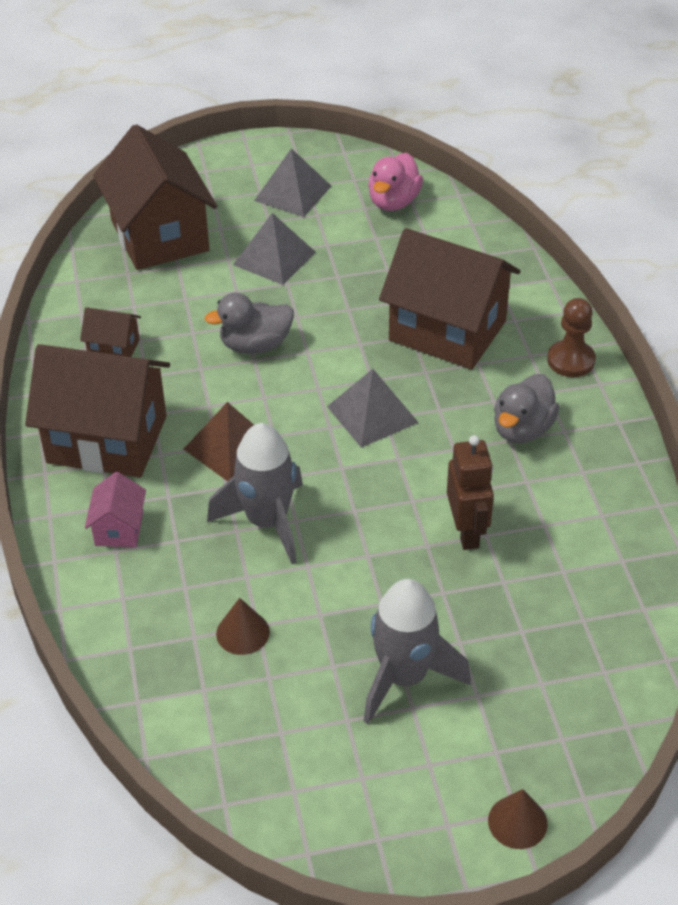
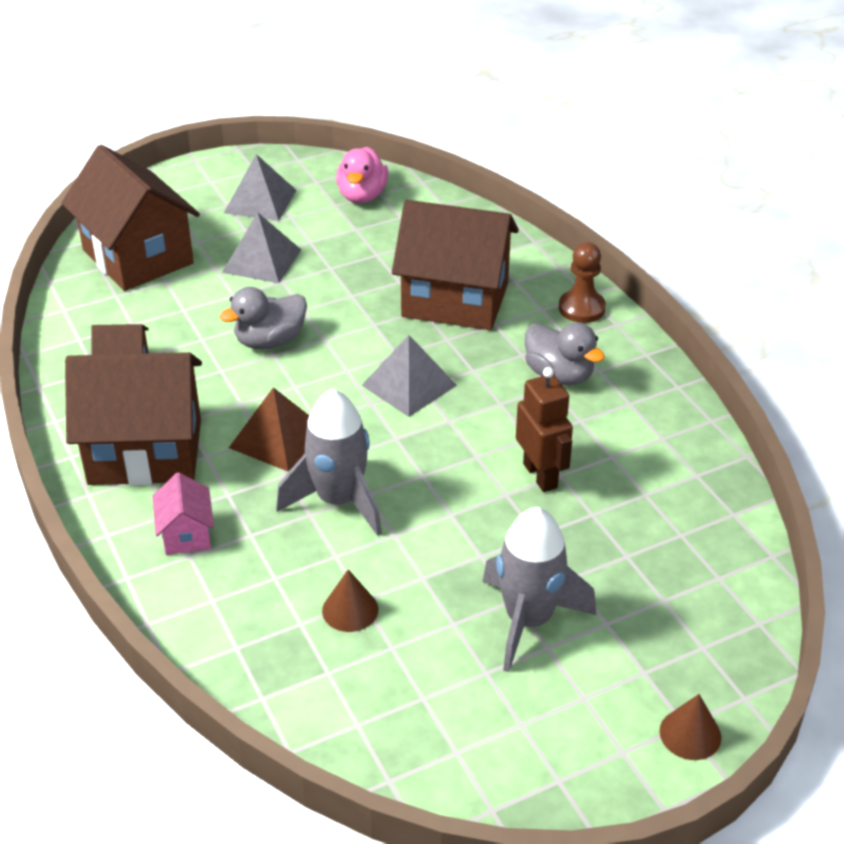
camera: 15 degrees left, 5 degrees down
(522, 429) = (559, 375): grey duck -> grey duck turned 60 degrees counterclockwise

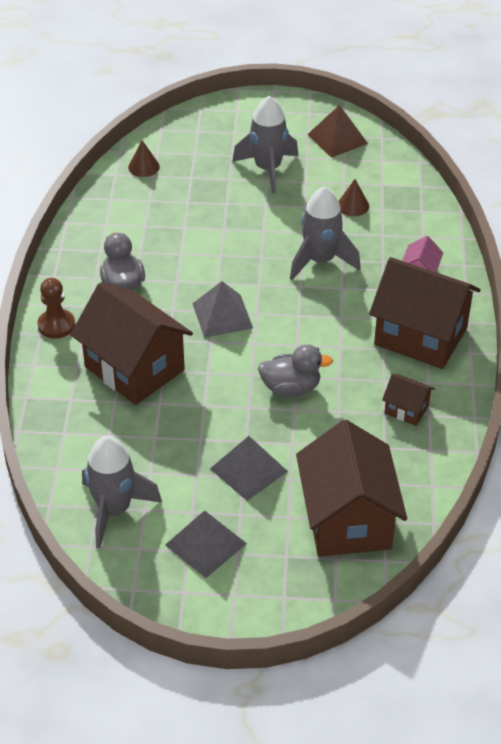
camera: 150 degrees left, 5 degrees up
(278, 438) = (331, 312): brown pyramid -> brown pyramid (337, 138)
(362, 196) = (114, 510): pink duck -> grey rocket
(540, 475) = (195, 230): brown robot -> none
(690, 734) = (238, 106): brown cone -> brown cone (143, 167)

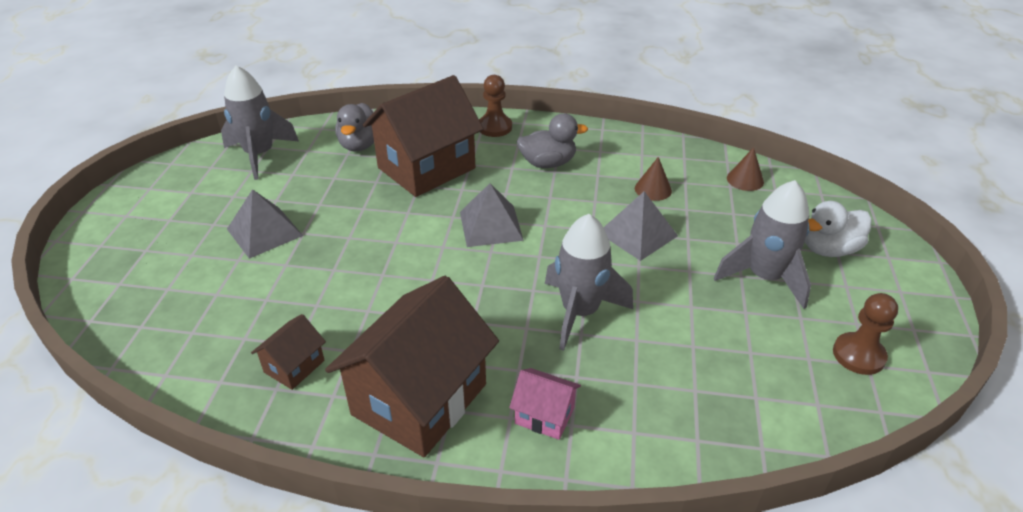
camera: 95 degrees right, 5 degrees down
(205, 544) = (192, 202): grey pyramid -> grey pyramid (637, 234)
(231, 135) = (829, 249): none -> white duck
(291, 388) = (365, 269): grey duck -> grey duck (360, 145)
(337, 138) = (858, 355): brown pyramid -> brown pawn
(347, 519) = (160, 296): brown house -> none
(353, 205) = (699, 356): brown cone -> brown cone (653, 189)

